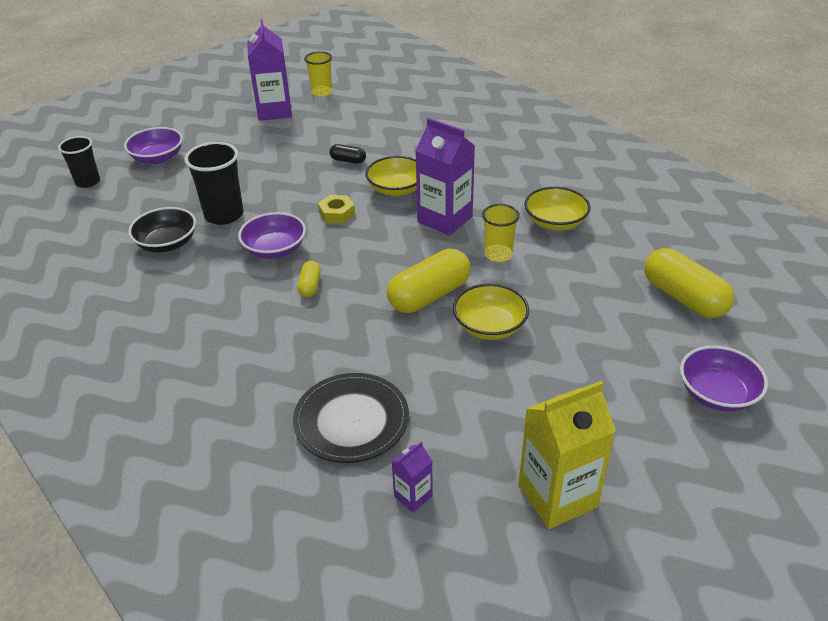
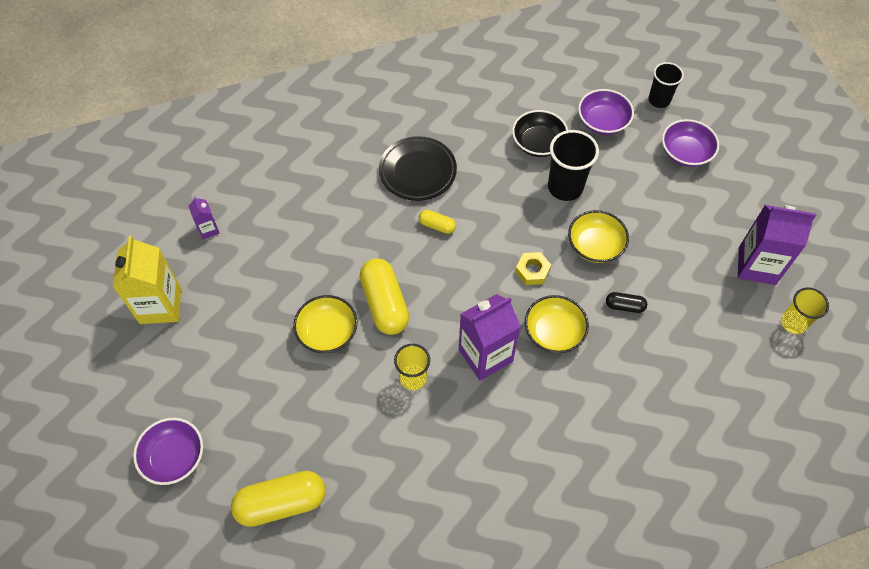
camera: 110 degrees right, 20 degrees up
(275, 249) = (497, 213): purple bowl -> purple bowl (602, 122)
(348, 160) = (624, 306): black capsule -> black capsule turned 60 degrees clockwise
(351, 421) = (284, 215): black plate -> black plate (417, 171)
(555, 222) = (438, 451): yellow bowl -> yellow bowl (595, 246)

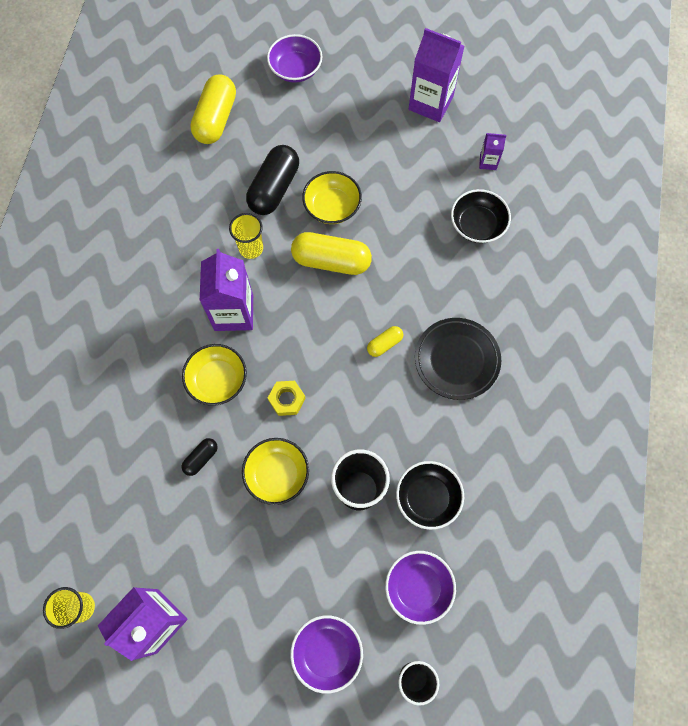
camera: 120 degrees right, 10 degrees up
(160, 305) = (430, 103): yellow carton -> purple carton
(281, 210) = (477, 225): none -> black bowl
(336, 394) = (274, 188): none -> black capsule

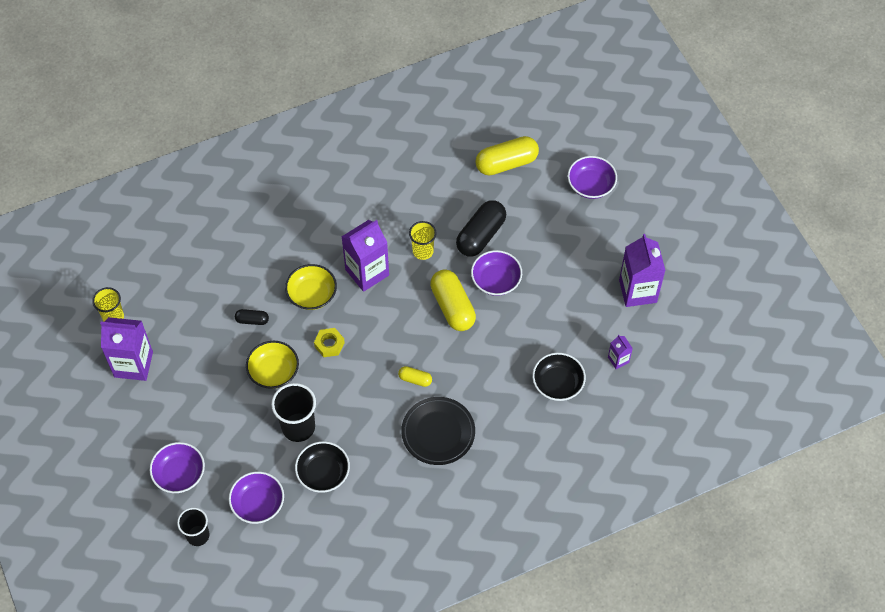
camera: 55 degrees right, 10 degrees down
(274, 188) = (481, 235): black capsule -> black capsule turned 45 degrees counterclockwise
(332, 207) = (496, 280): yellow bowl -> purple bowl

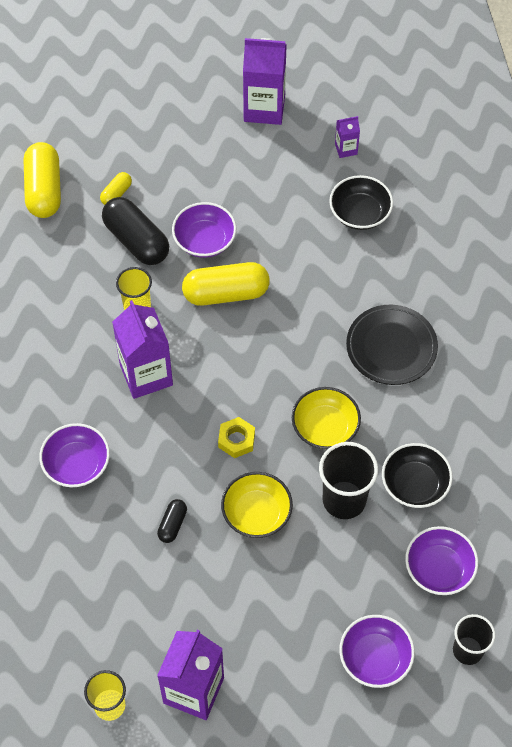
camera: 75 degrees left, 0 degrees up
(312, 294) = (157, 445): yellow bowl -> yellow bowl (325, 427)
(415, 379) = (313, 355): yellow capsule -> yellow capsule (116, 194)
(591, 185) = (108, 115): purple bowl -> purple bowl (77, 464)

